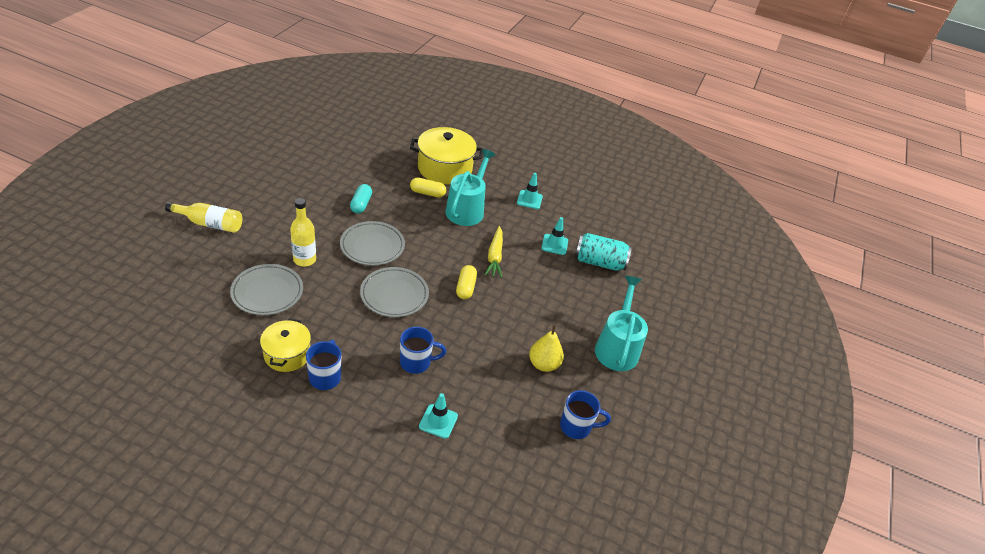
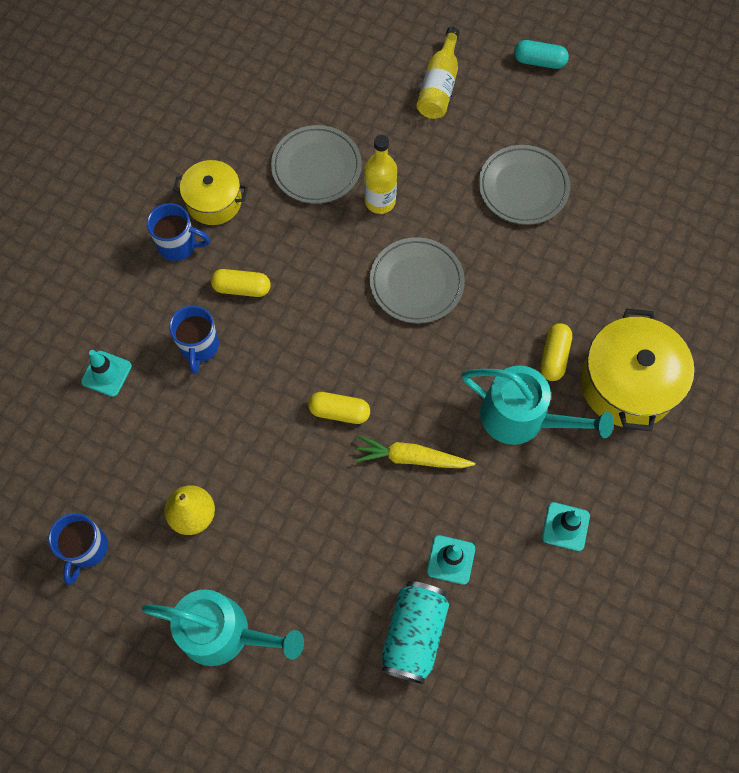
camera: 100 degrees right, 25 degrees up
(361, 204) = (509, 261): turquoise capsule -> turquoise capsule (539, 61)
(368, 337) = (242, 288): none -> yellow capsule
(394, 294) = (320, 316): grey plate -> grey plate (523, 187)

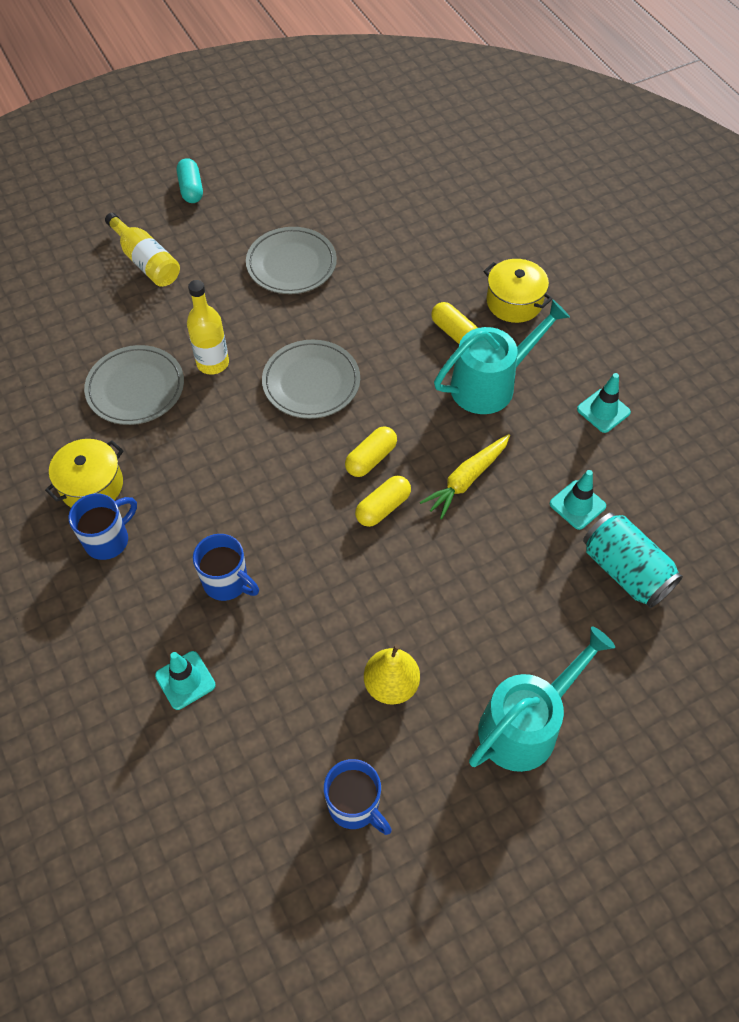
camera: 55 degrees left, 10 degrees down
(242, 288) = (199, 513): yellow capsule -> yellow capsule (371, 458)
(539, 61) = (191, 189): turquoise capsule -> turquoise capsule turned 60 degrees counterclockwise
(627, 383) = (514, 302): yellow pot -> yellow pot, size x0.62

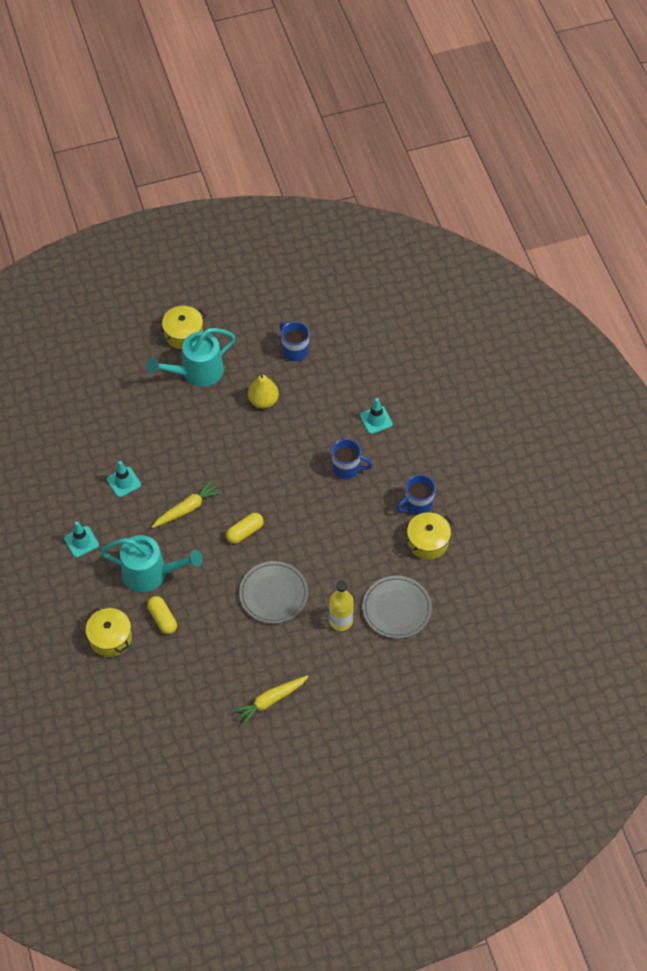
camera: 170 degrees left, 0 degrees up
(146, 261) = (384, 722): yellow bottle -> none
(191, 189) = (342, 796): turquoise capsule -> none
(227, 582) = (347, 468): blue mug -> blue mug turned 150 degrees clockwise
(291, 264) = (270, 701): grey plate -> yellow carrot
(383, 507) = (244, 499): yellow capsule -> none
(490, 384) = (150, 573): turquoise watering can -> turquoise watering can turned 150 degrees counterclockwise
(577, 805) = (183, 334): none -> yellow pot
(625, 571) = (111, 439): turquoise can -> none

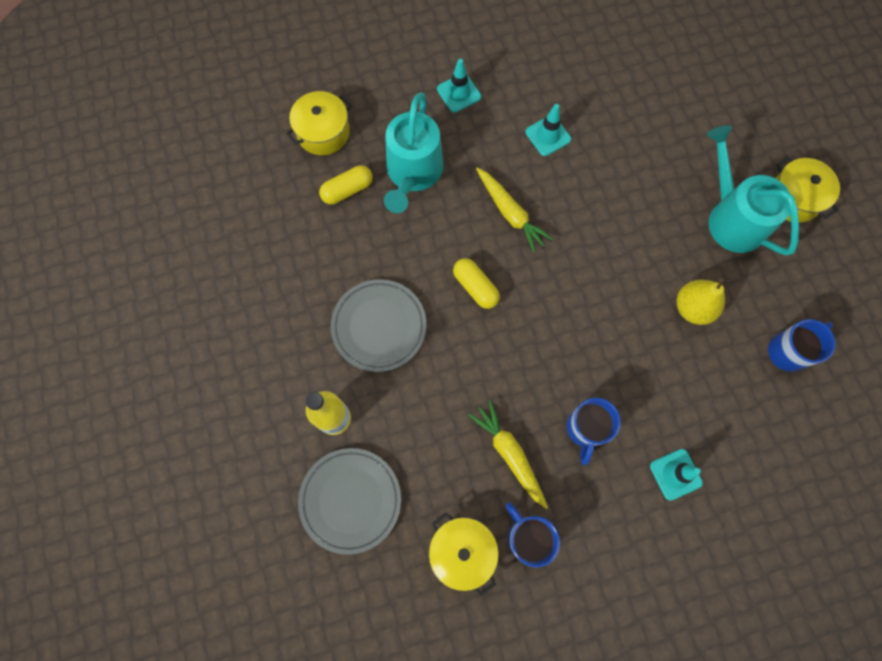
camera: 90 degrees right, 15 degrees up
(270, 701) = (221, 324): yellow carrot -> yellow carrot (510, 454)

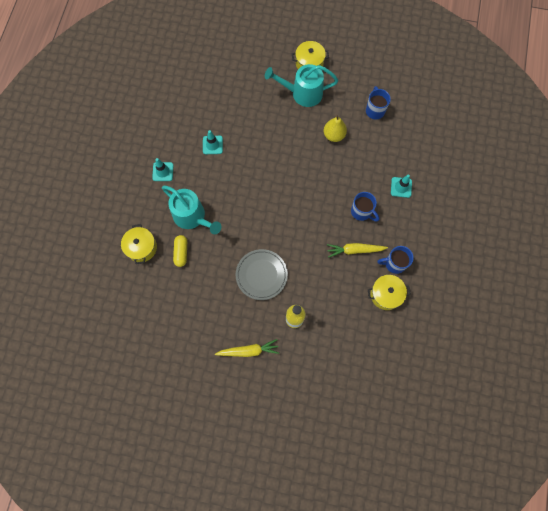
camera: 60 degrees left, 0 degrees up
(350, 500) = (336, 332): grey plate -> none
(475, 287) = (268, 221): yellow capsule -> none
(510, 213) = (241, 184): yellow carrot -> yellow carrot (248, 350)

